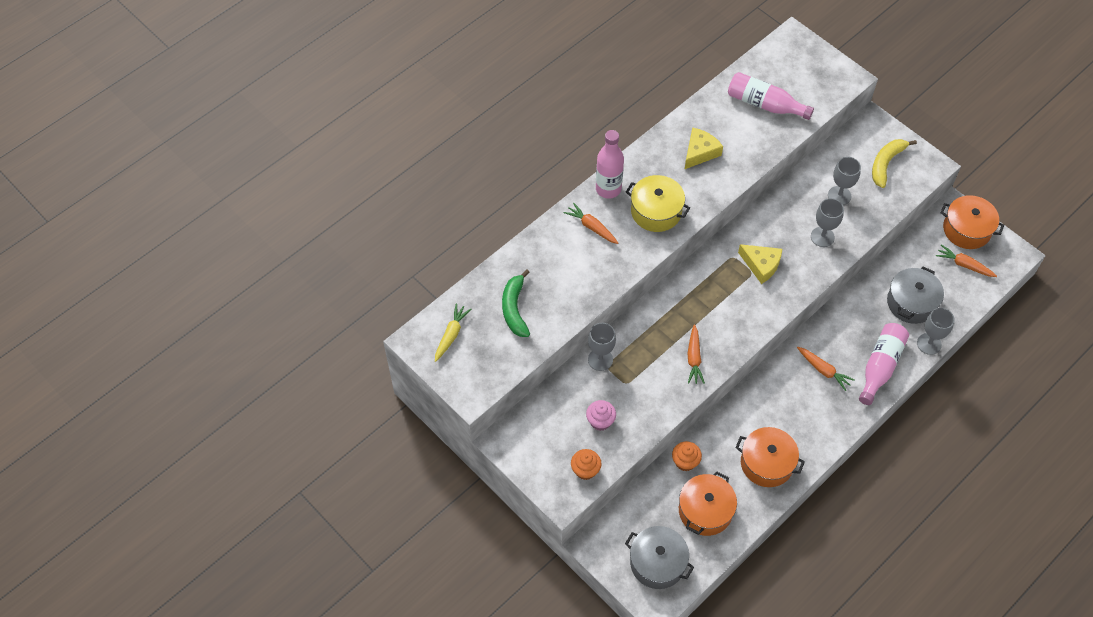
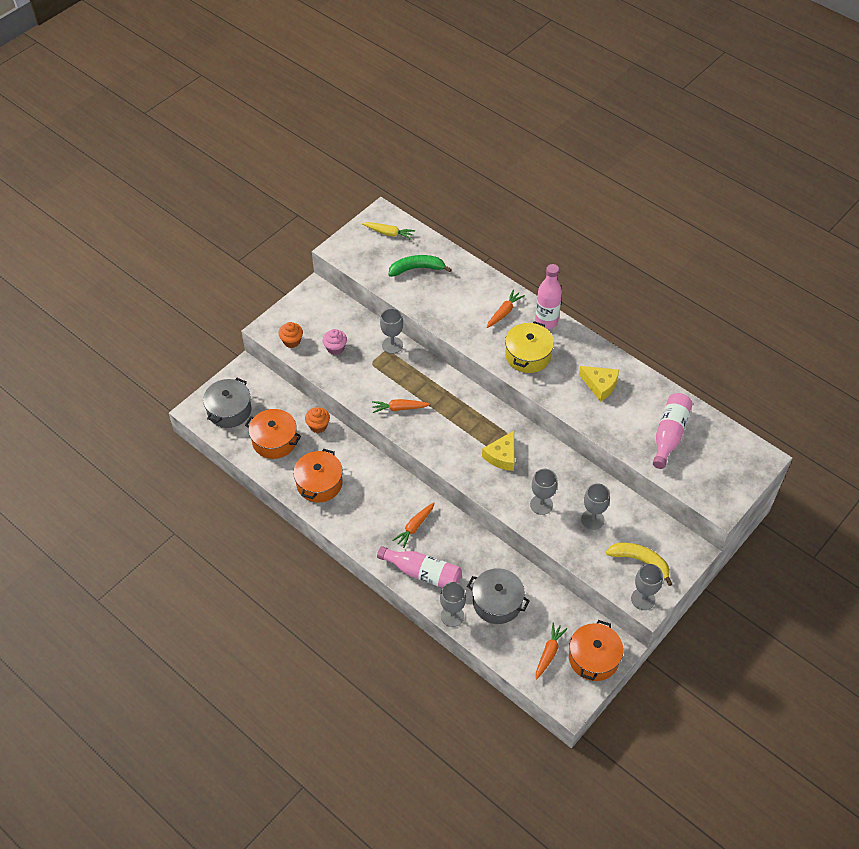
camera: 85 degrees right, 5 degrees down
(927, 168) = (643, 599): none -> grey goblet

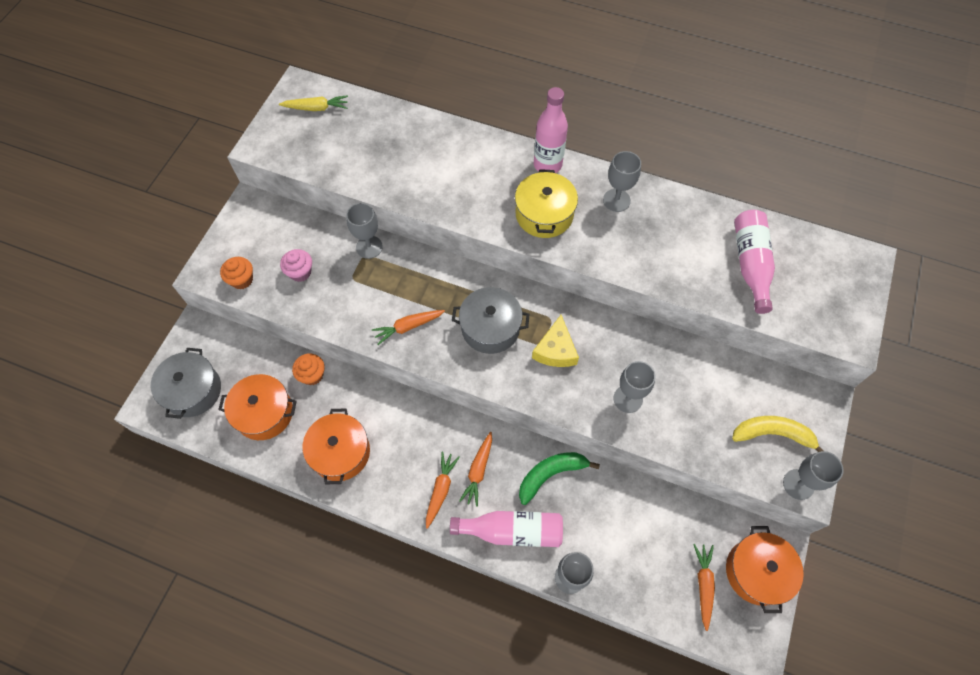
camera: 20 degrees left, 10 degrees up
(417, 269) = (367, 143): green banana -> green banana (551, 474)
(497, 602) = (615, 538): grey pot -> grey pot (490, 328)
(504, 312) = (493, 168): orange carrot -> orange carrot (441, 490)
(592, 519) = (695, 398): grey goblet -> grey goblet (616, 200)
(600, 385) = (644, 226): yellow cheese -> none

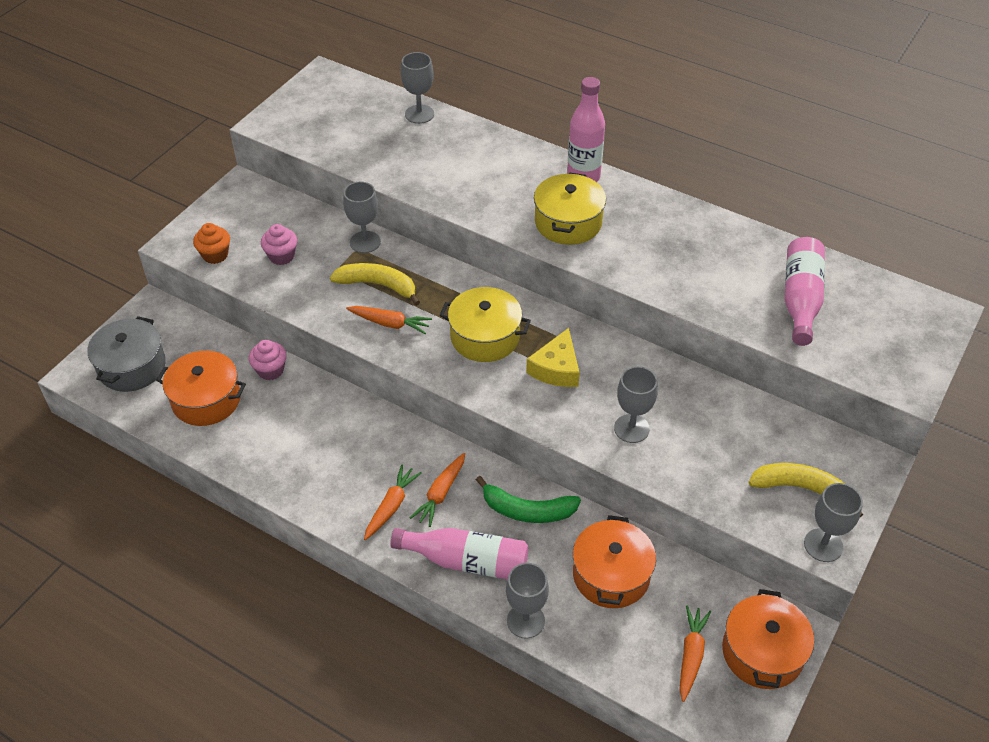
camera: 10 degrees right, 15 degrees down
(312, 375) = (270, 370): orange cupcake -> pink cupcake
(316, 108) = (337, 96): yellow carrot -> none
(340, 452) = (283, 451): orange pot -> orange pot (611, 575)
(390, 290) = (378, 285): none -> yellow banana
(408, 327) = (390, 323): orange carrot -> orange carrot turned 150 degrees counterclockwise
(490, 328) = (485, 337): grey pot -> yellow pot
(551, 474) = (527, 510): green banana -> green banana turned 150 degrees counterclockwise
(616, 200) = (655, 219): grey goblet -> grey goblet (419, 114)

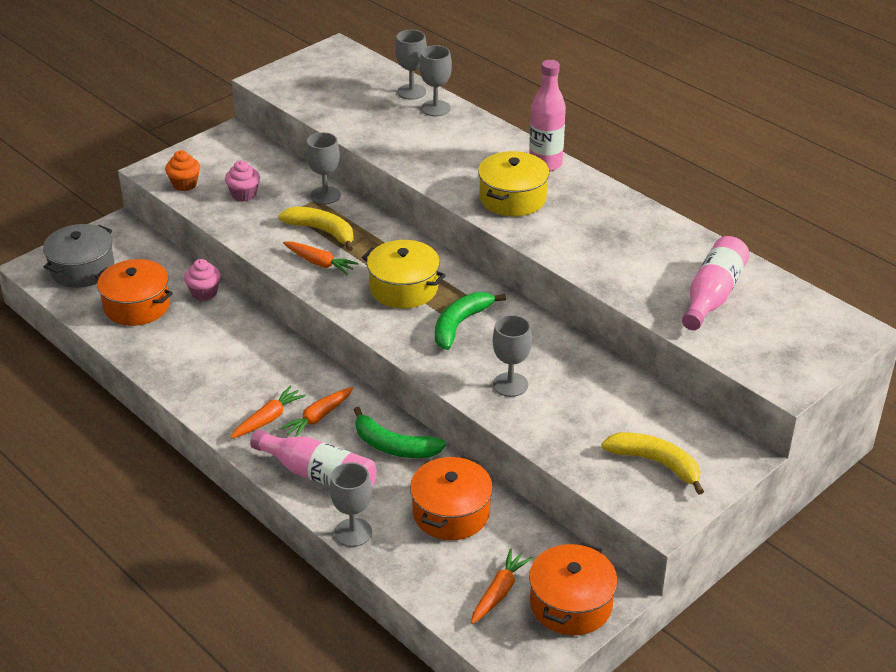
camera: 15 degrees right, 10 degrees down
(556, 368) = (460, 324): yellow cheese -> green banana
(823, 545) = (655, 512): grey goblet -> grey goblet (435, 108)

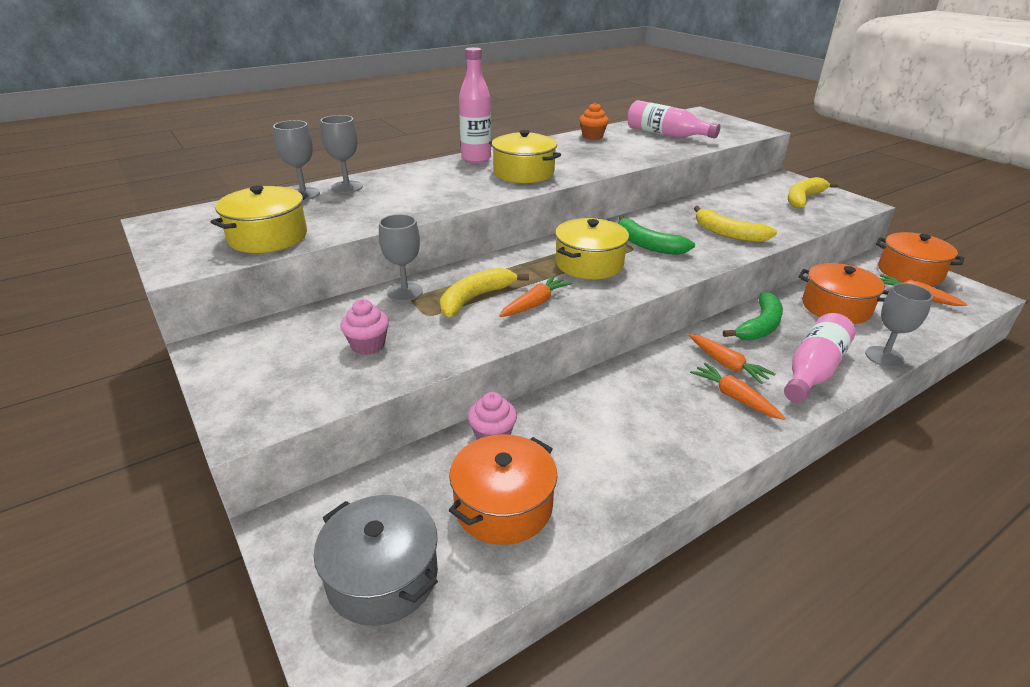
camera: 80 degrees left, 5 degrees down
(184, 184) = (308, 394): orange cupcake -> orange cupcake (592, 136)
(321, 99) = (268, 237): none -> yellow pot
(510, 384) = (728, 233): grey goblet -> yellow banana

